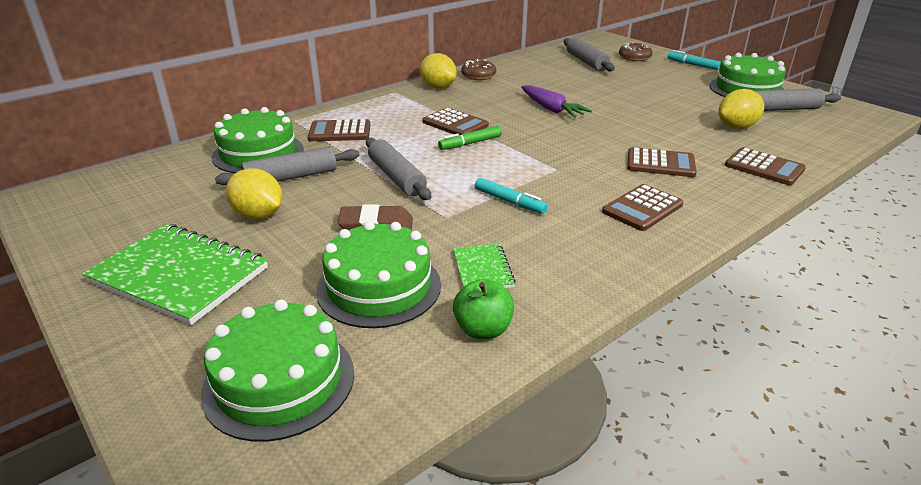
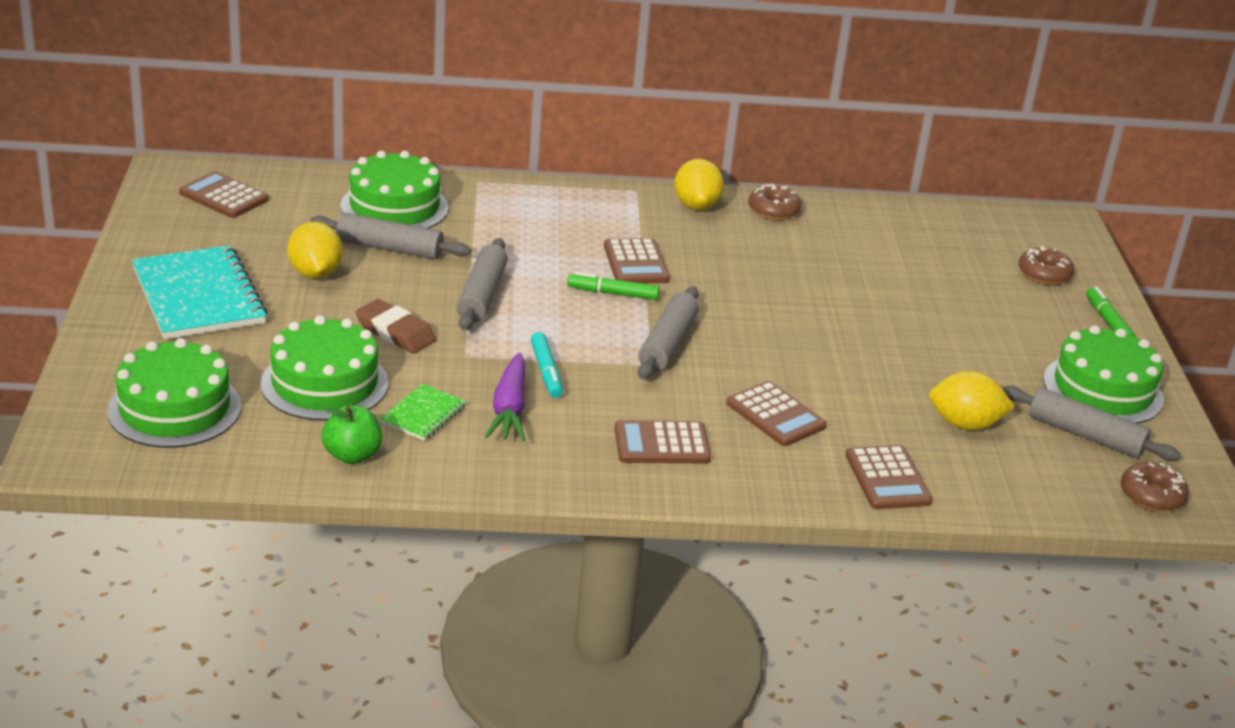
camera: 35 degrees right, 0 degrees up
(179, 275) = (198, 296): green notebook -> turquoise notebook
(340, 132) = (503, 217): brown calculator -> brown calculator (223, 196)
(551, 109) = (779, 295): purple carrot -> purple carrot (509, 409)
(586, 62) = (958, 251): grey rolling pin -> grey rolling pin (667, 344)
(692, 65) = (1108, 322): turquoise marker -> green marker
(854, 121) = (1151, 496): none -> brown donut

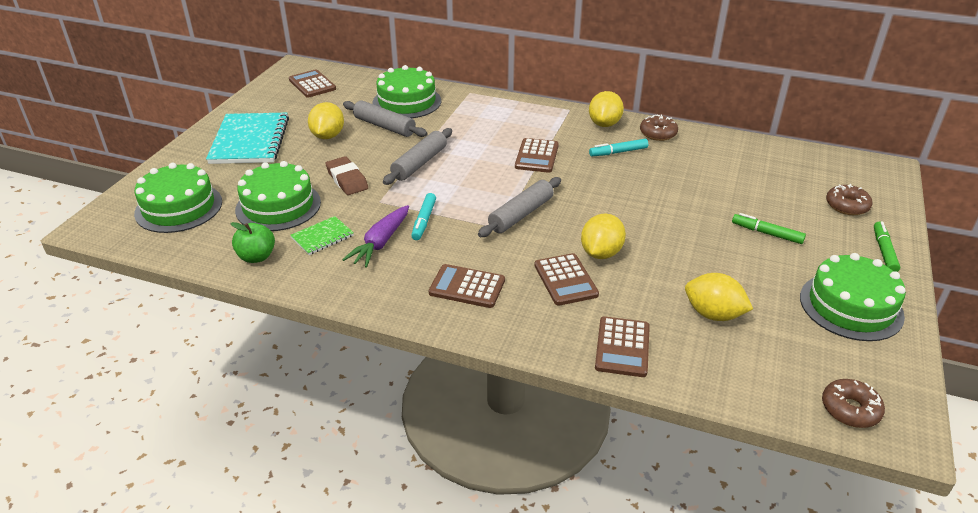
camera: 25 degrees right, 5 degrees up
(612, 293) = (506, 174): green marker -> green marker (767, 233)
(738, 243) = (618, 152): none -> turquoise marker
(797, 376) = (601, 253): none -> yellow lemon
(1085, 435) = (815, 342): grey rolling pin -> none

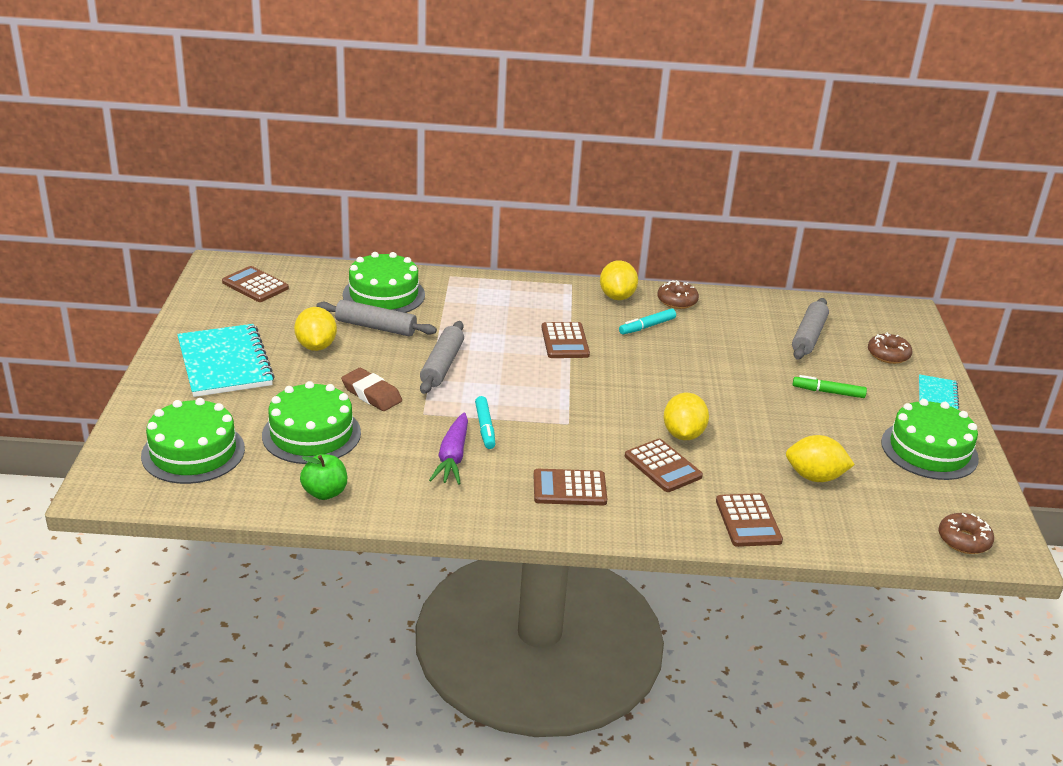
camera: 20 degrees left, 5 degrees down
(322, 237) = (384, 460): green notebook -> none
(520, 214) = (582, 406): grey rolling pin -> grey rolling pin (808, 336)
(884, 251) = (937, 394): green marker -> turquoise notebook

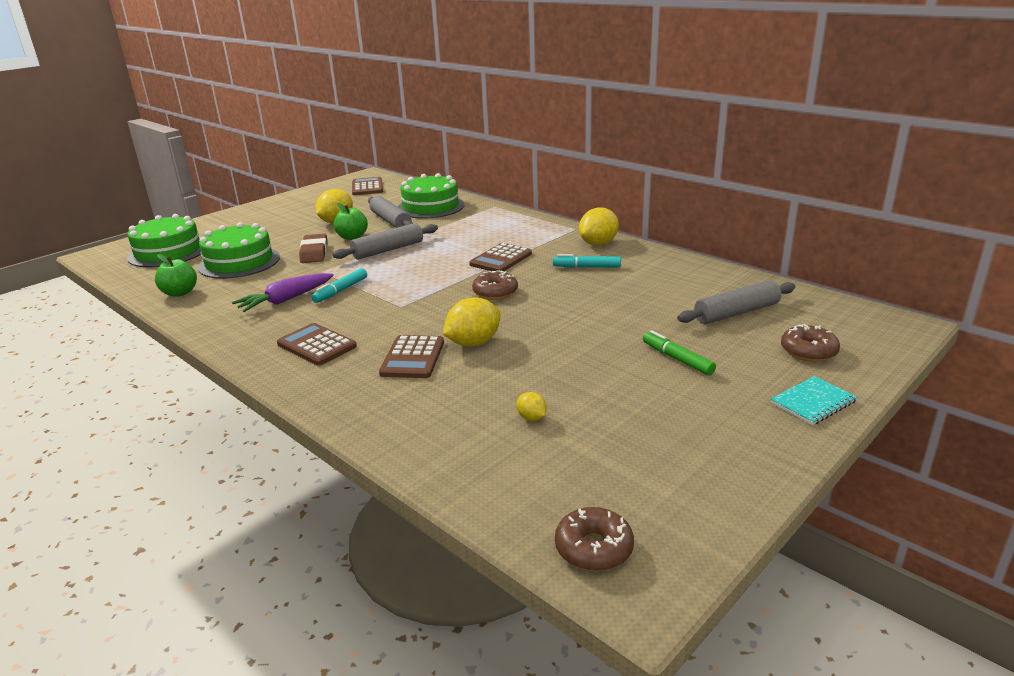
camera: 45 degrees right, 5 degrees down
(224, 363) = (273, 217): turquoise notebook -> none
(374, 361) = (352, 237): none -> green apple
(677, 301) = (647, 258): brown donut -> brown donut (495, 292)
(748, 521) = (402, 424): brown calculator -> none
(814, 477) = (531, 418): yellow lemon -> yellow lemon, size x0.49
(929, 450) = (708, 446): green cake -> none

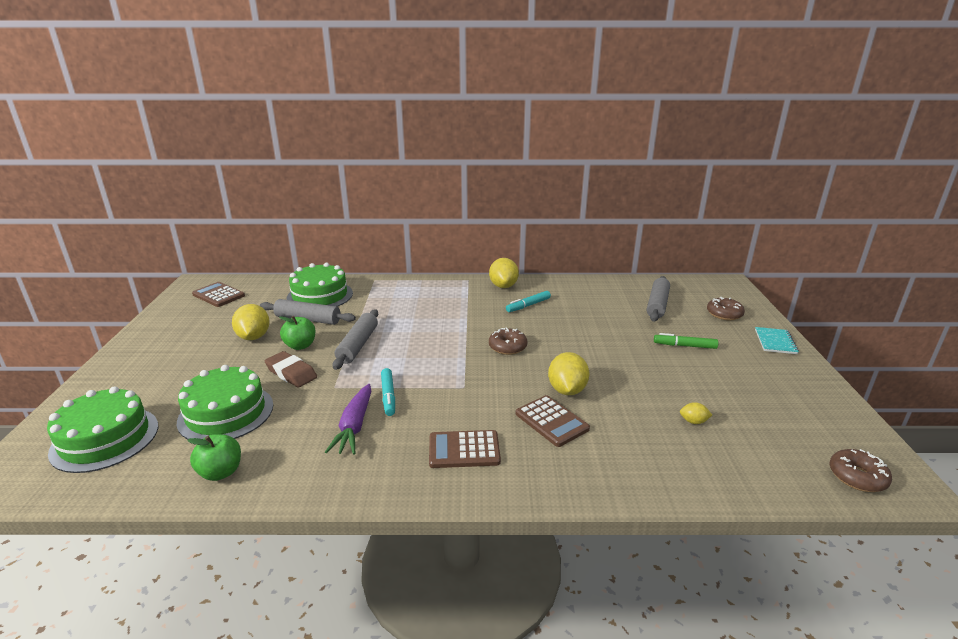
camera: 45 degrees left, 0 degrees up
(501, 259) = (462, 320): brown calculator -> none

